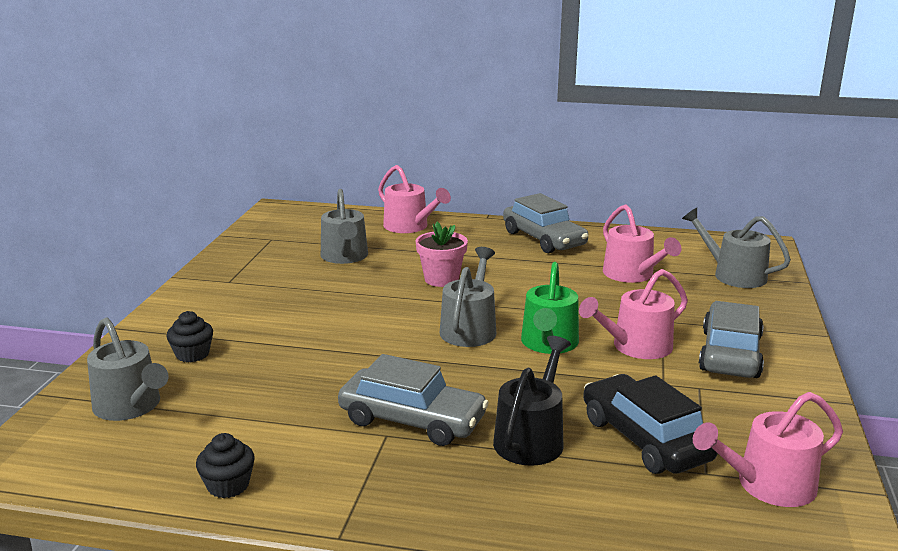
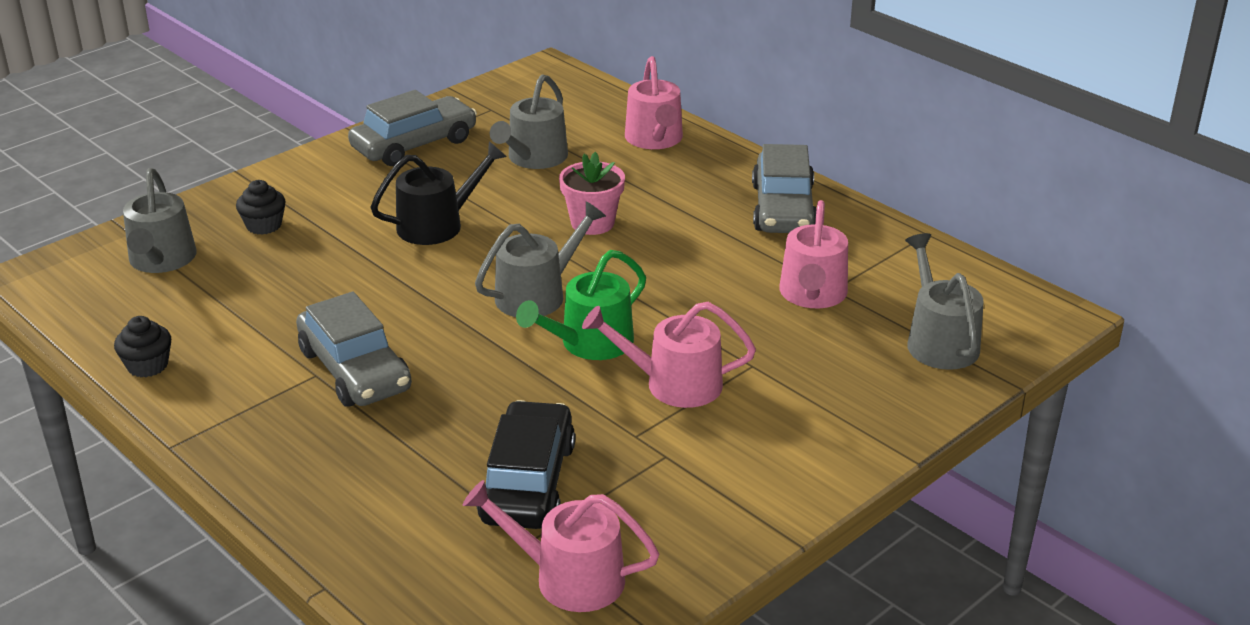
camera: 35 degrees right, 10 degrees up
(531, 438) = (428, 434): black watering can -> black watering can (437, 225)
(730, 354) = (763, 434): grey car -> grey car (414, 144)

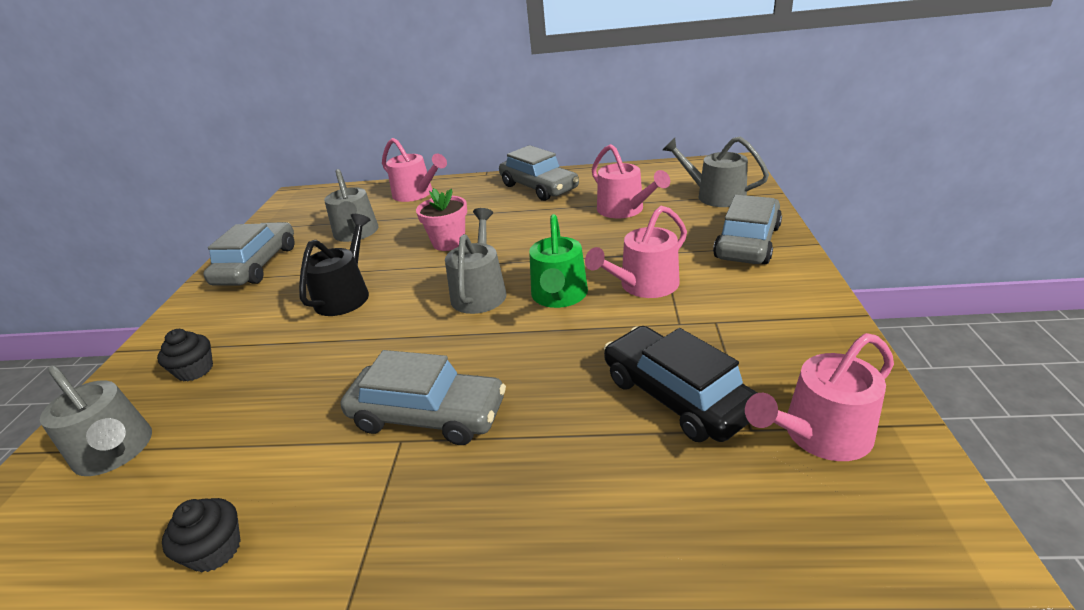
camera: 40 degrees left, 0 degrees up
(852, 412) = (747, 242): none -> grey car

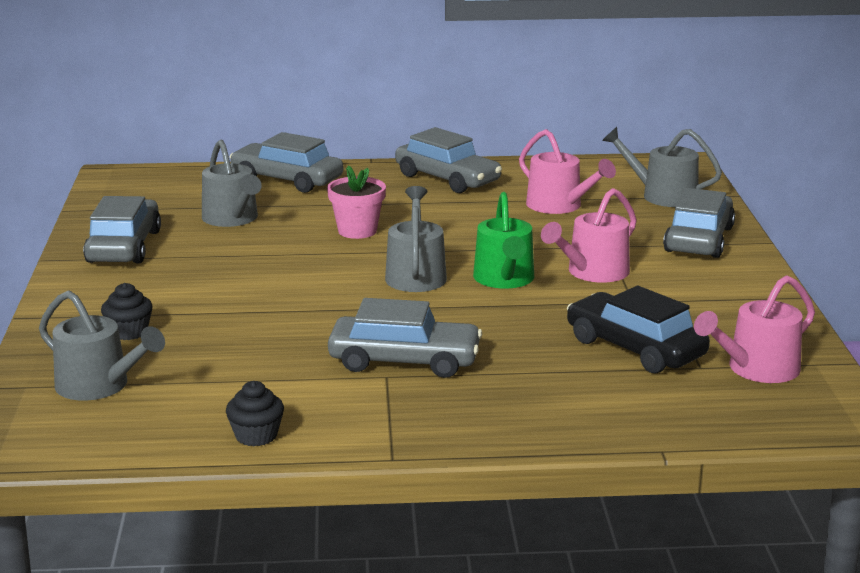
camera: 10 degrees left, 10 degrees down
(345, 295) = (258, 275): black watering can -> none
(416, 194) = (287, 180): pink watering can -> grey car

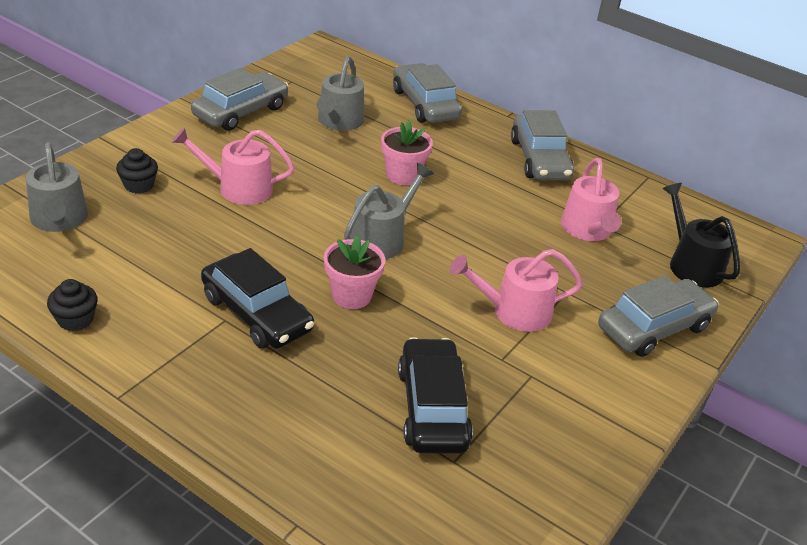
camera: 35 degrees right, 15 degrees up
(404, 361) = (256, 313): grey car -> black car
(458, 317) = (351, 295): none -> pink flower pot
(504, 279) = (438, 279): green watering can -> none
(663, 195) = (692, 265): grey watering can -> black watering can
(757, 369) = (497, 495): pink watering can -> pink watering can (239, 188)

